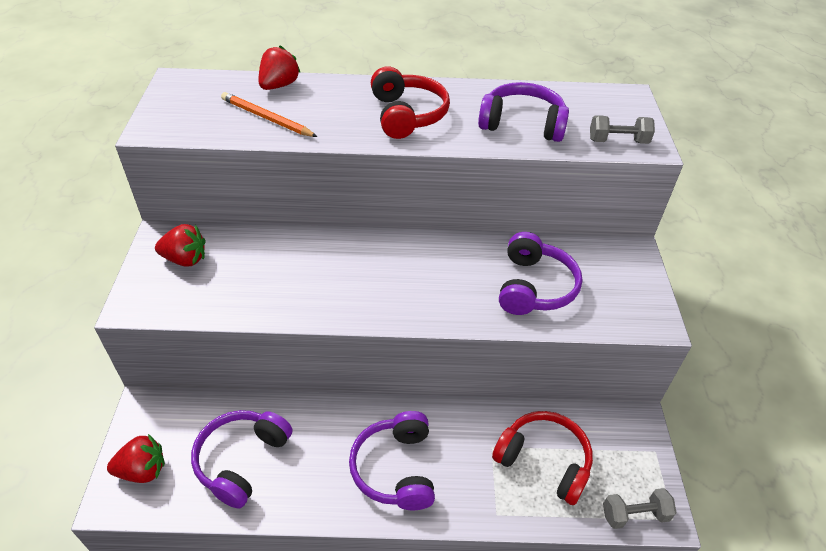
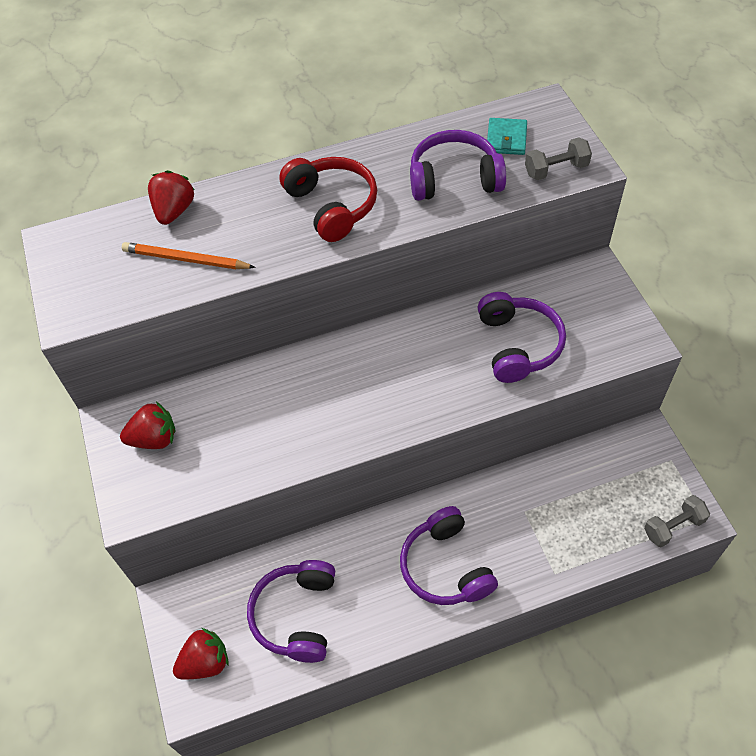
camera: 15 degrees left, 10 degrees up
(544, 461) = (577, 507): red headphones -> none
(583, 109) = (506, 139): none -> turquoise wallet

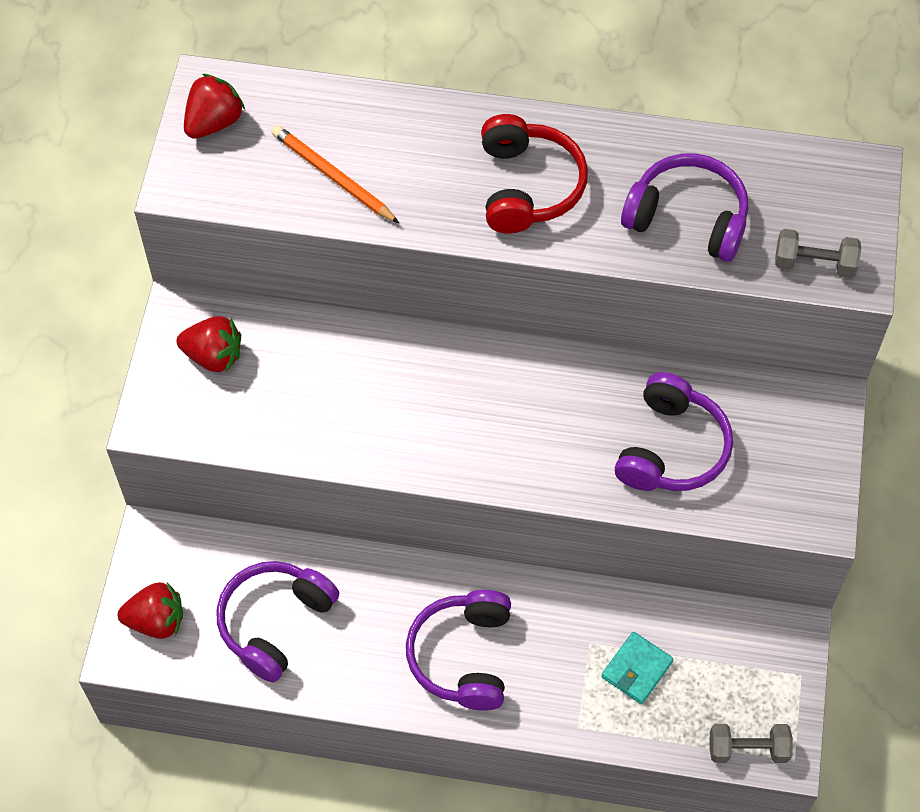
camera: 25 degrees right, 5 degrees up
(174, 211) = (352, 109): red strawberry -> red strawberry (214, 122)
(506, 139) = (784, 195): turquoise wallet -> turquoise wallet (636, 669)

